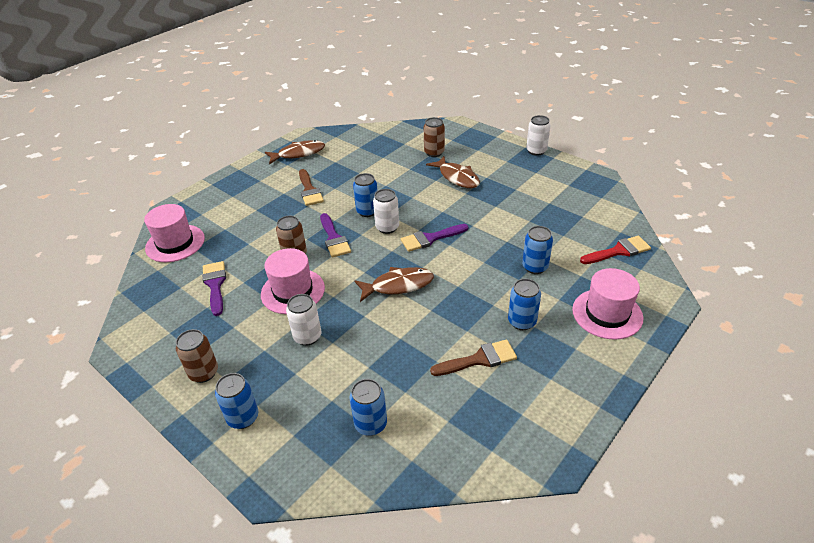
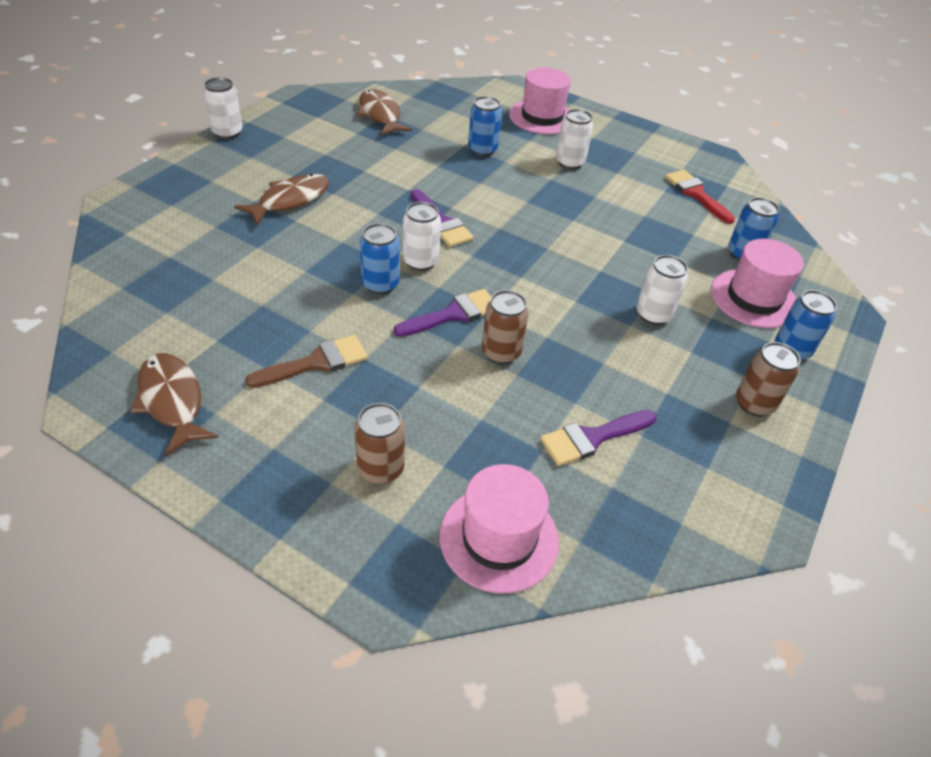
camera: 105 degrees left, 5 degrees up
(293, 291) = (578, 342): pink hat -> pink hat (754, 298)
(398, 285) = (539, 245): brown fish -> brown fish (380, 115)
(434, 152) = (210, 222): brown can -> brown can (380, 469)
(479, 359) = (631, 189): brown brush -> none
(522, 322) = (570, 163): blue can -> white can
(618, 251) = (446, 101): red brush -> red brush (696, 194)

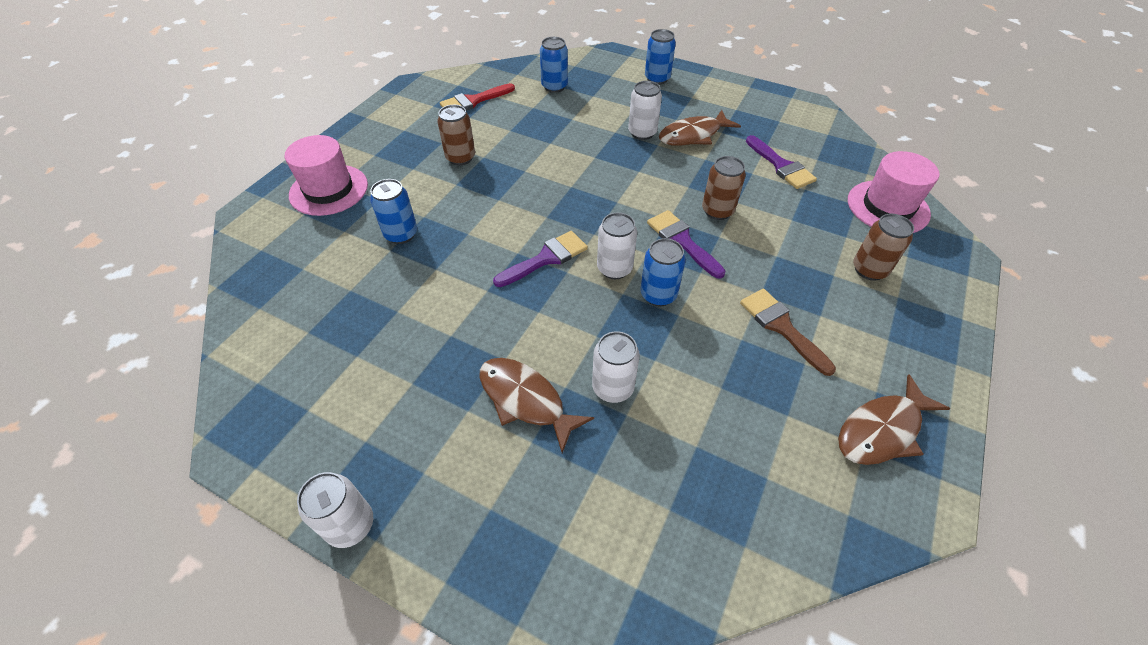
camera: 90 degrees left, 5 degrees up
(380, 115) = (309, 336): brown fish -> brown fish (693, 135)
(570, 163) = (425, 171): white can -> white can (613, 388)
(754, 298) = (607, 87): pink hat -> none
(754, 404) = (715, 98): brown can -> brown can (460, 158)

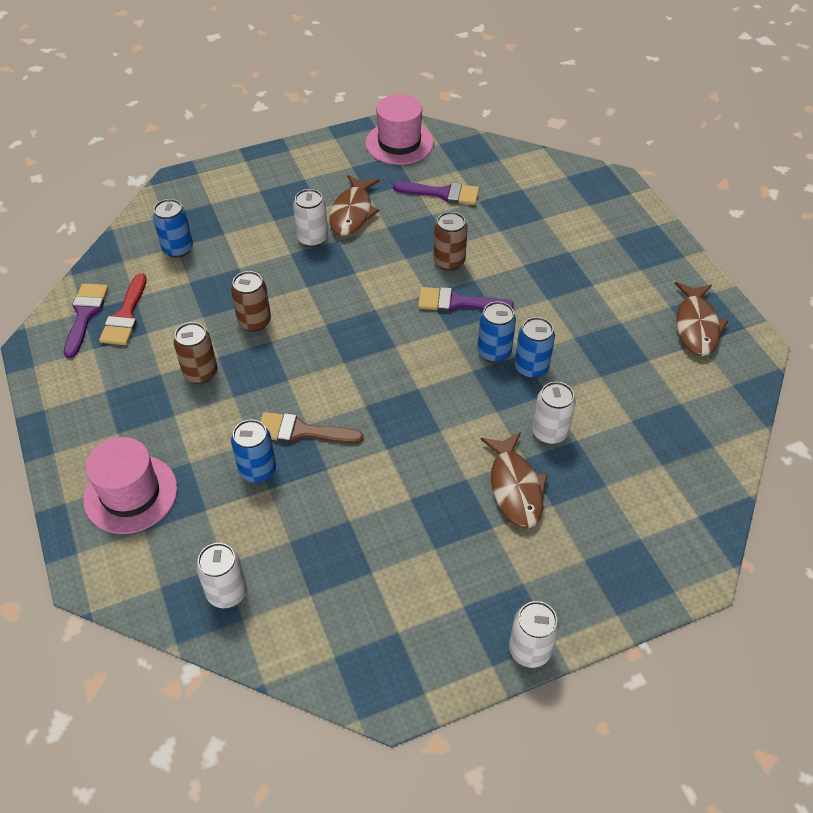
camera: 50 degrees left, 0 degrees up
(525, 400) = (515, 488): brown fish -> brown fish turned 90 degrees counterclockwise
(546, 258) = (391, 391): purple brush -> purple brush (85, 315)
(614, 268) = (444, 359): white can -> white can (227, 592)
(657, 79) = (254, 180): blue can -> blue can (531, 368)
(781, 327) = (584, 310): brown brush -> brown brush (301, 431)
(869, 270) = (581, 231): brown can -> brown can (254, 321)
(888, 207) = (540, 177): pink hat -> pink hat (399, 143)

